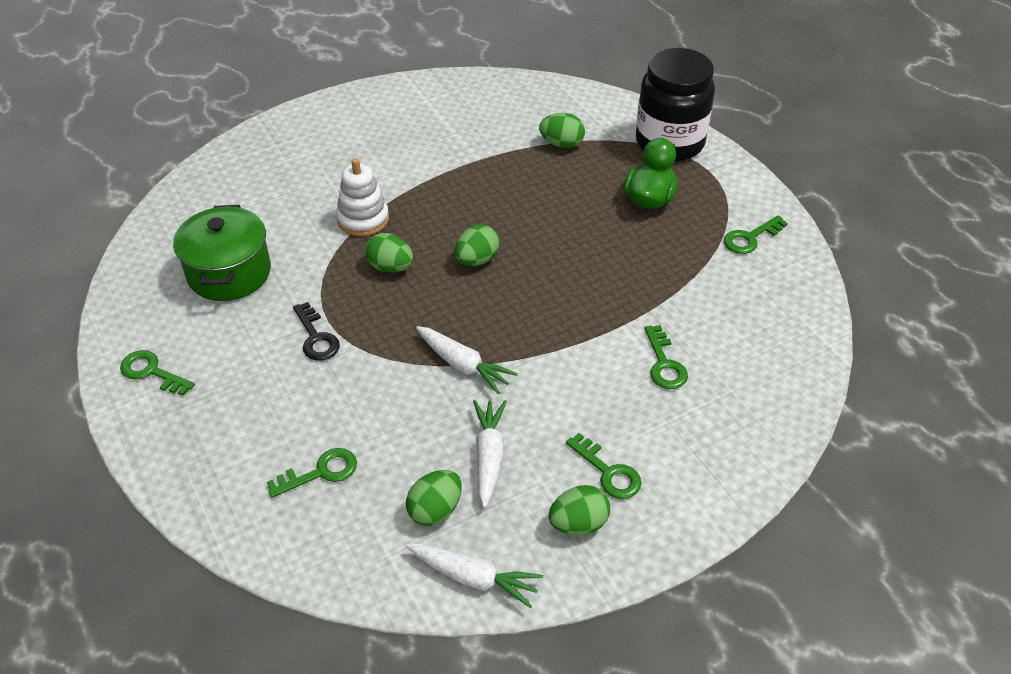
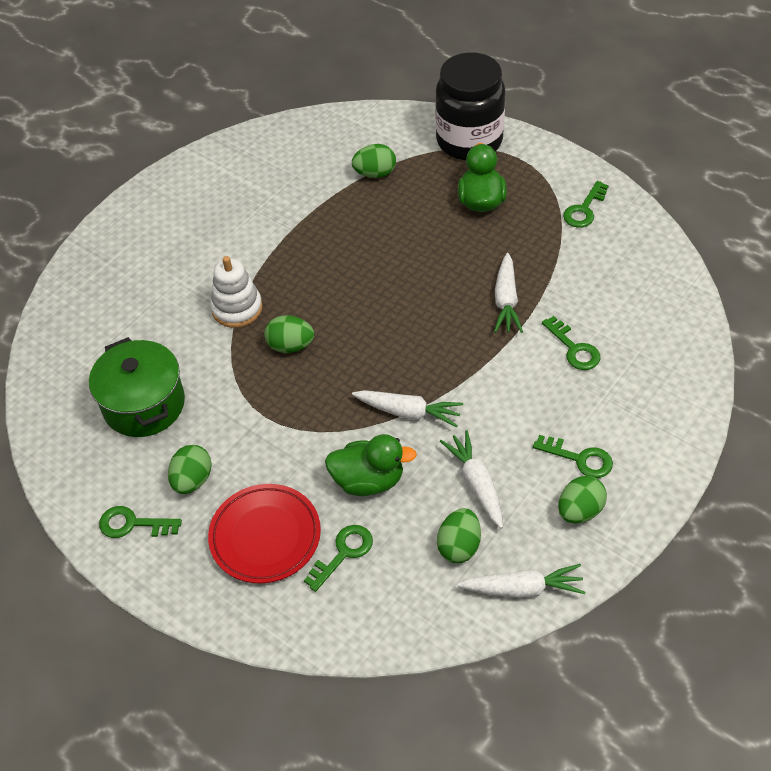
camera: 20 degrees left, 5 degrees up
(259, 428) = (265, 536): none -> red plate
(316, 338) = (264, 436): black key -> none
(386, 414) = (368, 480): none -> green duck
(477, 260) = (364, 311): green egg -> green egg (192, 480)
(621, 296) = (506, 300): none -> white carrot

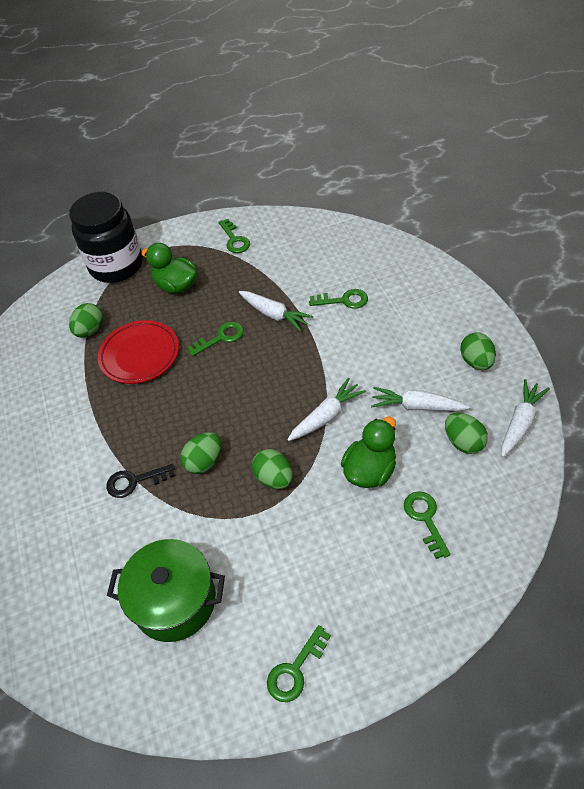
camera: 55 degrees left, 0 degrees up
(192, 480) = (283, 597): green egg -> green egg (274, 478)
(237, 308) = (134, 481): white stacking toy -> black key
(265, 536) = (375, 567): red plate -> red plate (140, 355)
(580, 459) = (434, 341): green key -> green key (221, 338)

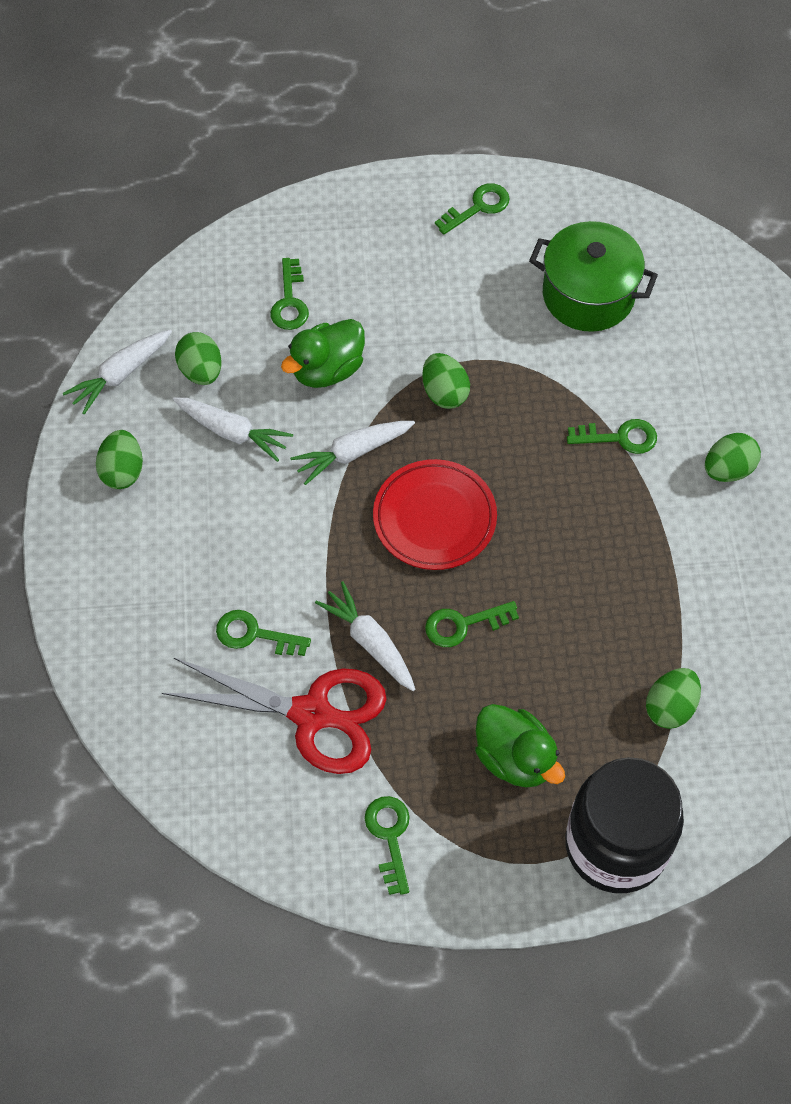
camera: 170 degrees left, 10 degrees up
(134, 481) = (620, 437): black key -> green key
(140, 355) = (593, 632): red plate -> red plate (434, 518)
(204, 462) = (526, 438): green egg -> green egg (728, 469)
(294, 275) = (312, 714): none -> red scissors

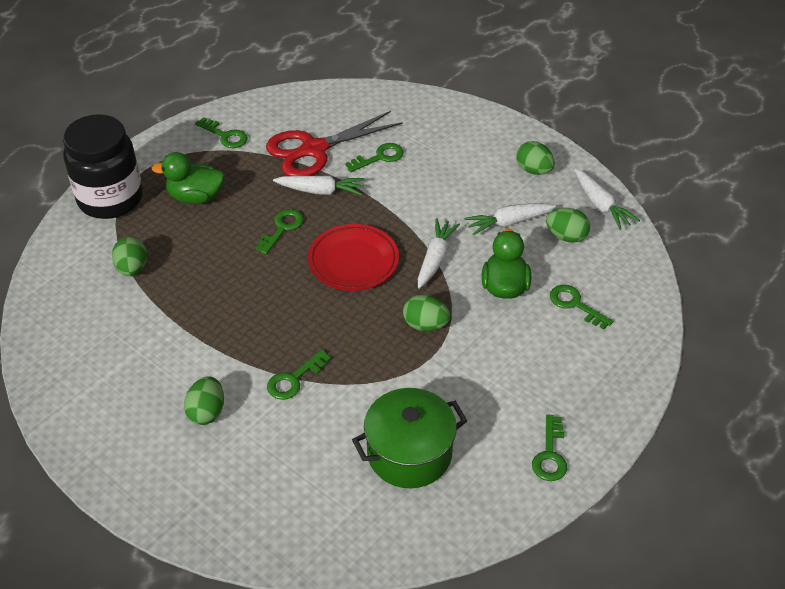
camera: 135 degrees right, 15 degrees down
(120, 374) = (601, 205): white carrot -> white carrot turned 150 degrees clockwise

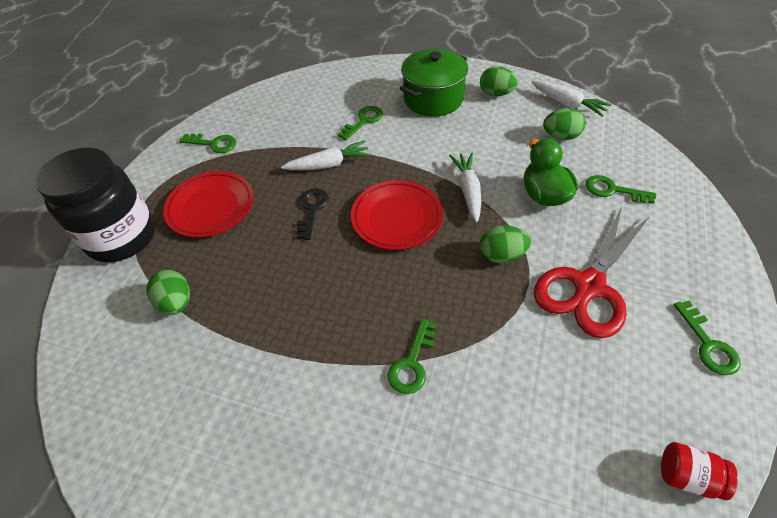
camera: 20 degrees left, 5 degrees up
(195, 197) = (211, 207): green duck -> red plate
(207, 412) = (339, 443): green egg -> none
(282, 228) = (312, 210): green key -> black key
(314, 149) = (302, 131): red scissors -> red scissors (589, 286)
(409, 453) = (581, 401): green pot -> green pot (433, 99)
(452, 528) = (687, 476): none -> red jar
(508, 222) = (507, 140): white carrot -> none

